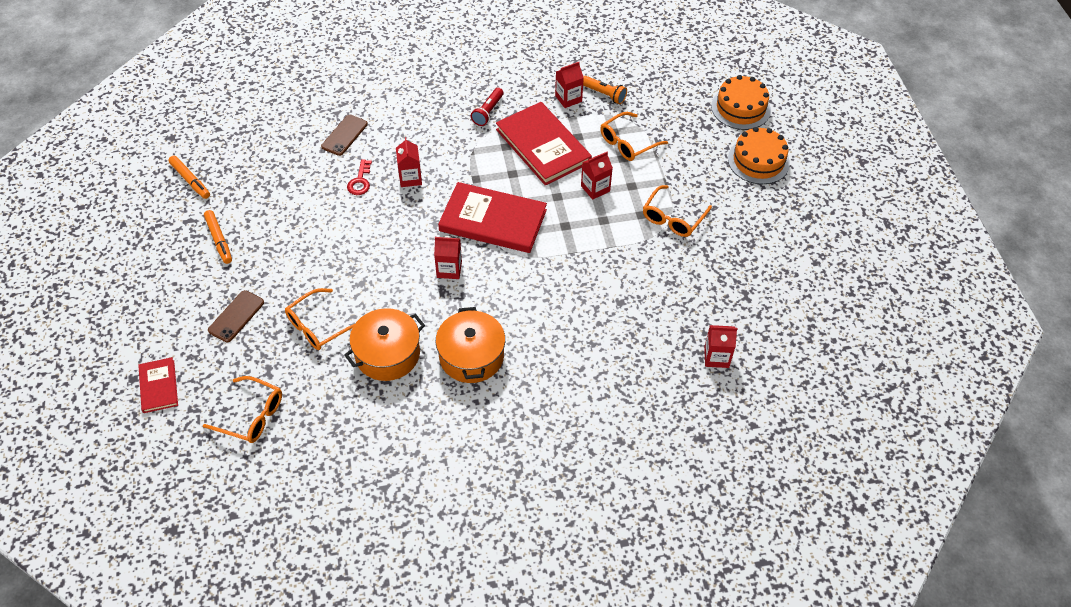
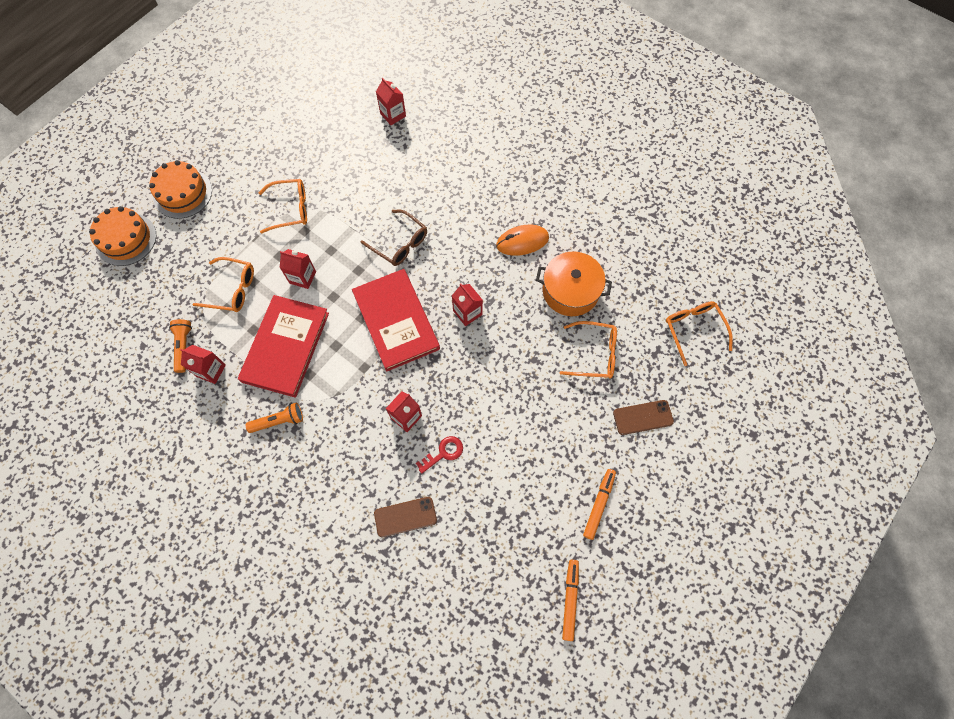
camera: 130 degrees left, 15 degrees up
(159, 386) = (739, 410): red book -> none
(471, 356) = (522, 241): orange pot -> orange mouse
(488, 112) = (279, 421): red flashlight -> orange flashlight
(563, 268) = (399, 243): none -> brown glasses

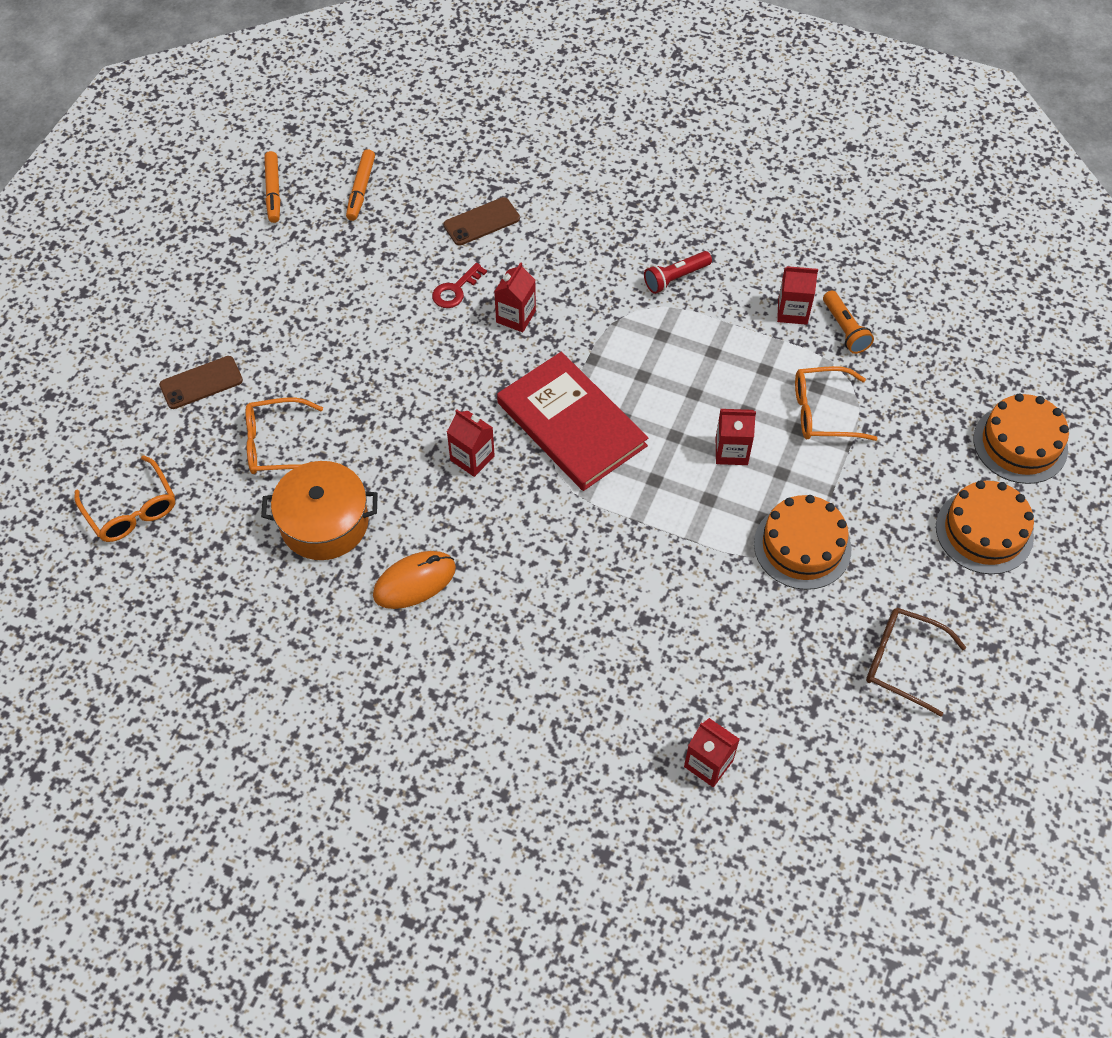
camera: 165 degrees right, 10 degrees down
(279, 421) = (675, 278): orange flashlight -> red flashlight
(286, 347) = (709, 359): red book -> none
(290, 209) = (802, 546): orange glasses -> orange cake
(399, 243) = (608, 533): brown glasses -> brown glasses (903, 662)
(599, 504) = (250, 280): orange marker -> orange marker (361, 189)

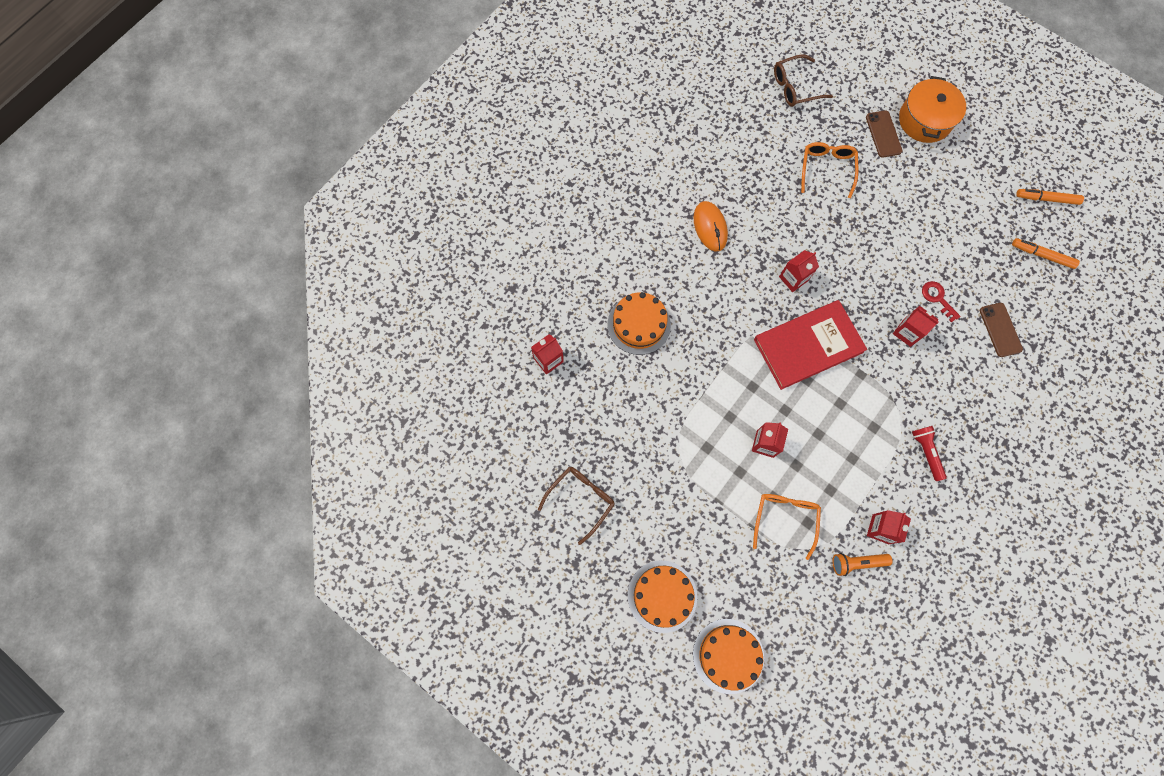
camera: 105 degrees right, 15 degrees up
(131, 509) = (795, 87): orange glasses -> brown glasses
(324, 523) = (763, 186): orange pot -> orange pot (925, 120)
(802, 546) = (680, 466): orange cake -> orange cake (639, 324)

